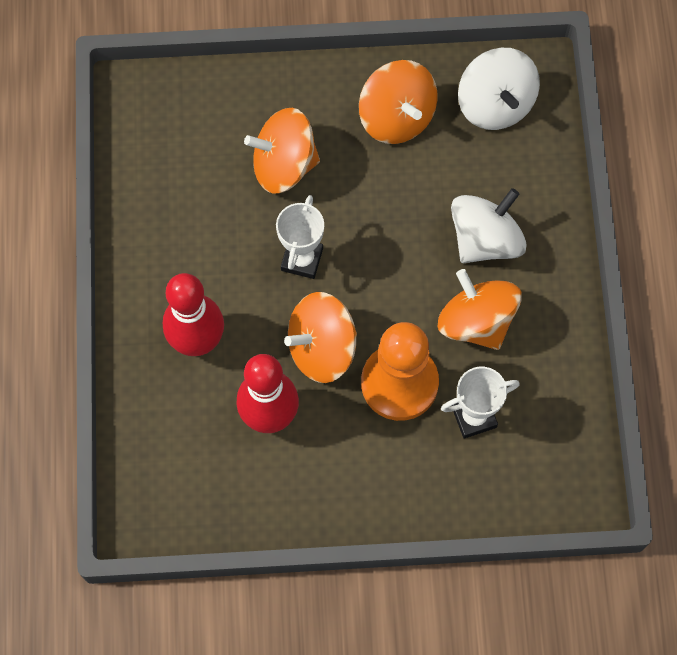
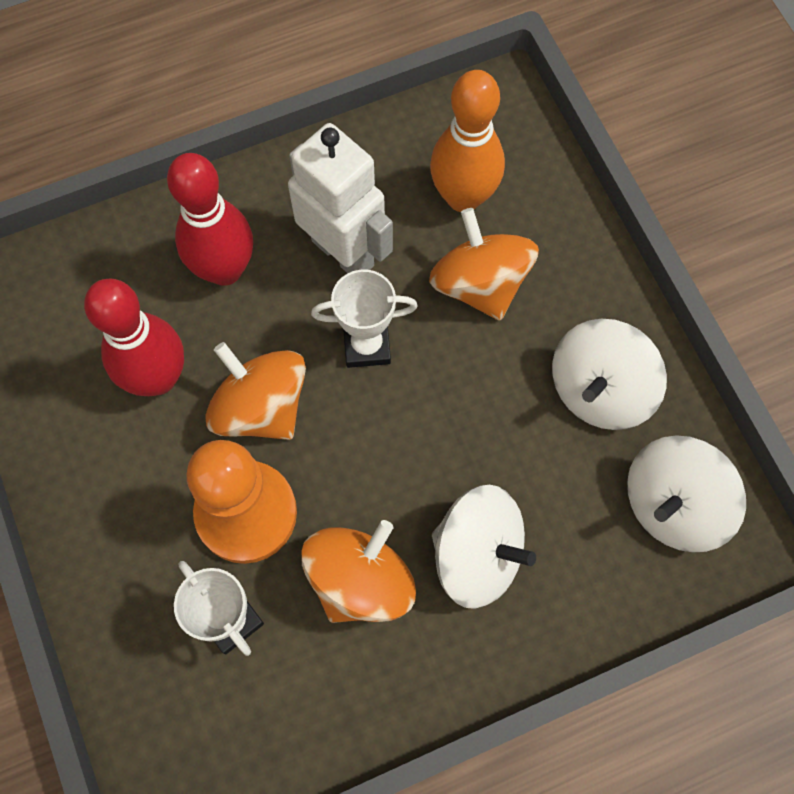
camera: 70 degrees right, 0 degrees up
(207, 151) = (463, 197): none -> orange bowling pin
(219, 251) = (343, 252): none -> white robot
(397, 117) = (599, 390): orange spinning top -> white spinning top

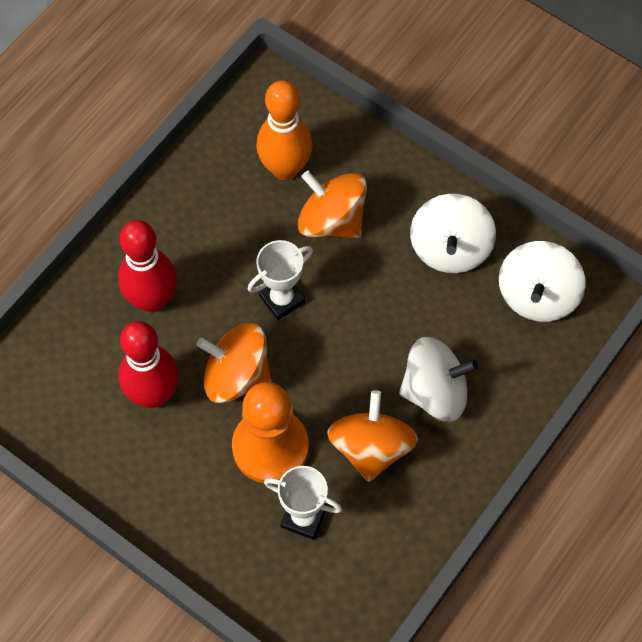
camera: 30 degrees left, 5 degrees down
(343, 252) = (227, 246): white robot -> none

